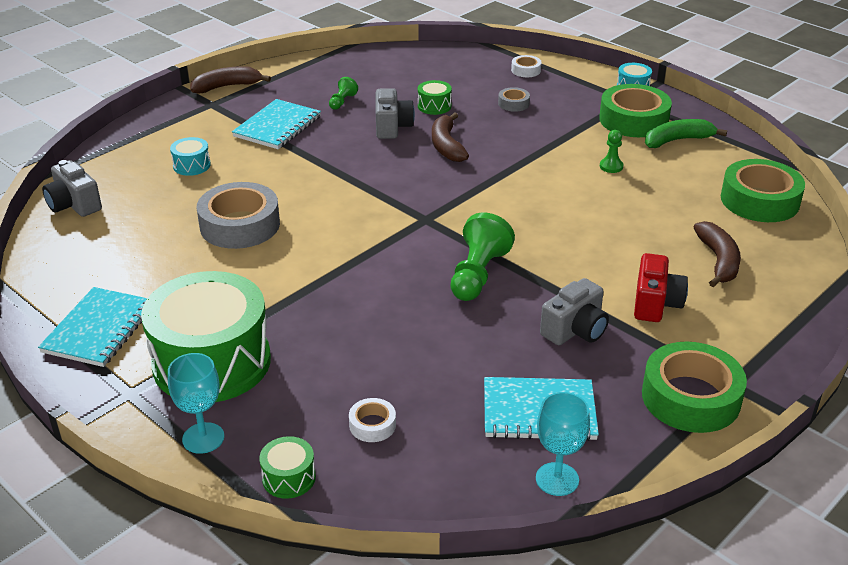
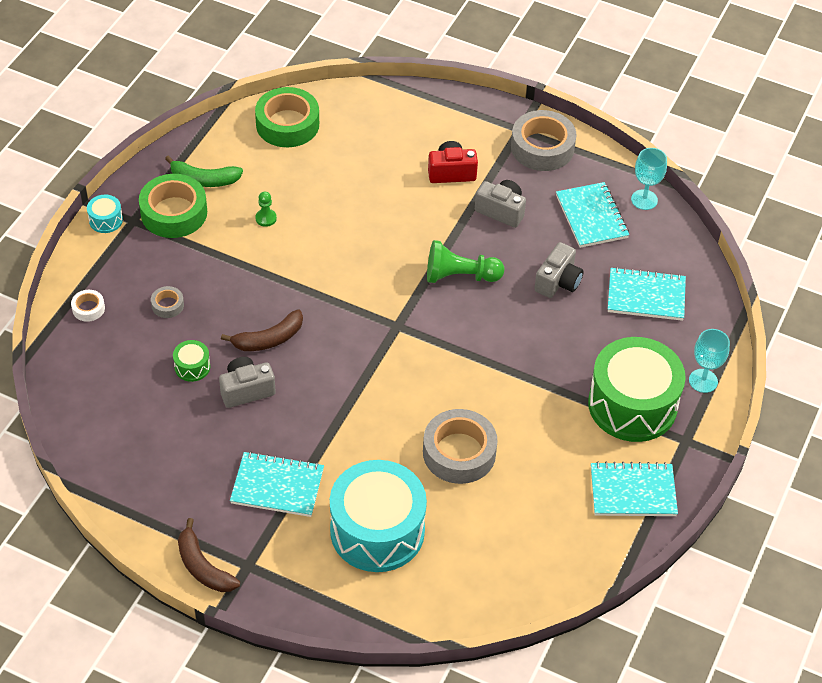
camera: 110 degrees left, 15 degrees up
(74, 205) = (481, 598): grey camera -> grey camera (558, 282)
(192, 165) = (377, 530): turquoise drum -> turquoise drum, size x2.48
(289, 478) = (711, 324): green drum -> none
(342, 101) = (206, 447): green pawn -> none
(372, 425) = (646, 296): white tape -> turquoise notebook
(677, 140) = (204, 180): green banana -> green banana turned 45 degrees counterclockwise
(690, 397) = (542, 147): green tape -> grey tape
(718, 261) = (383, 143): brown banana -> none

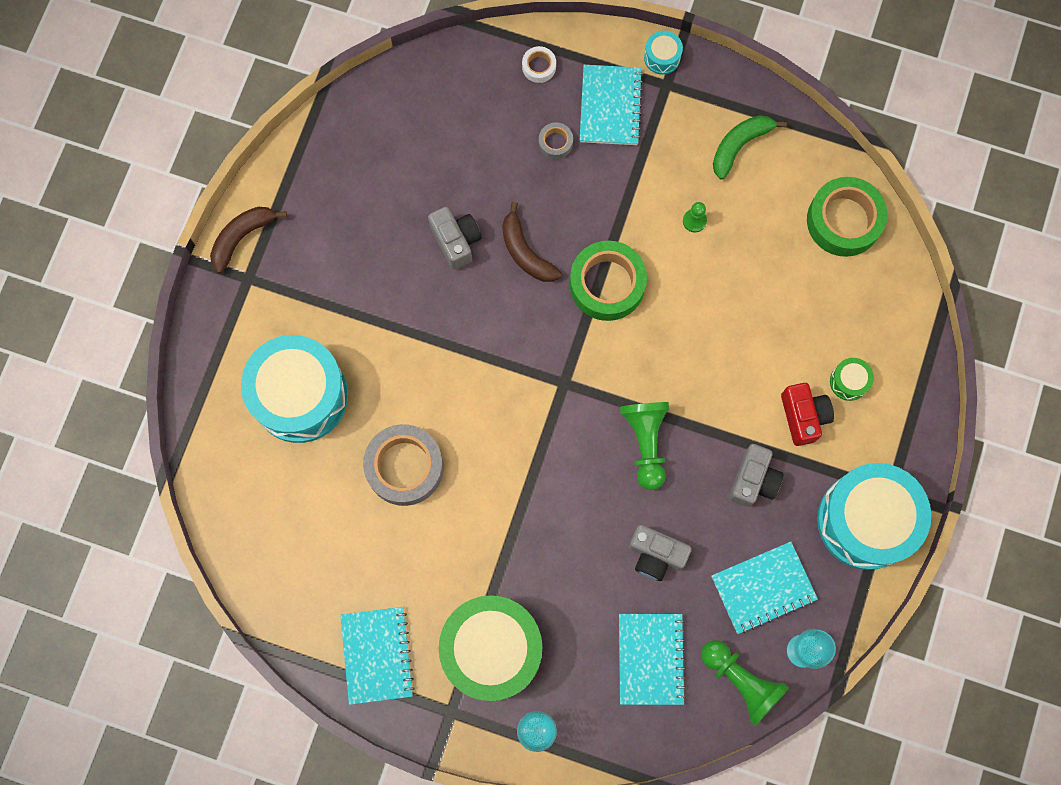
camera: 85 degrees right, 25 degrees up
(174, 213) = (685, 124): green tape -> green tape (607, 284)
(192, 367) = (478, 182): green drum -> green drum (849, 381)
(204, 180) = (739, 145): green banana -> green banana turned 45 degrees clockwise
(277, 486) = (341, 291): turquoise notebook -> turquoise notebook (610, 106)
(542, 147) = (866, 520): grey tape -> turquoise drum
(667, 240) = (741, 681): none -> green pawn

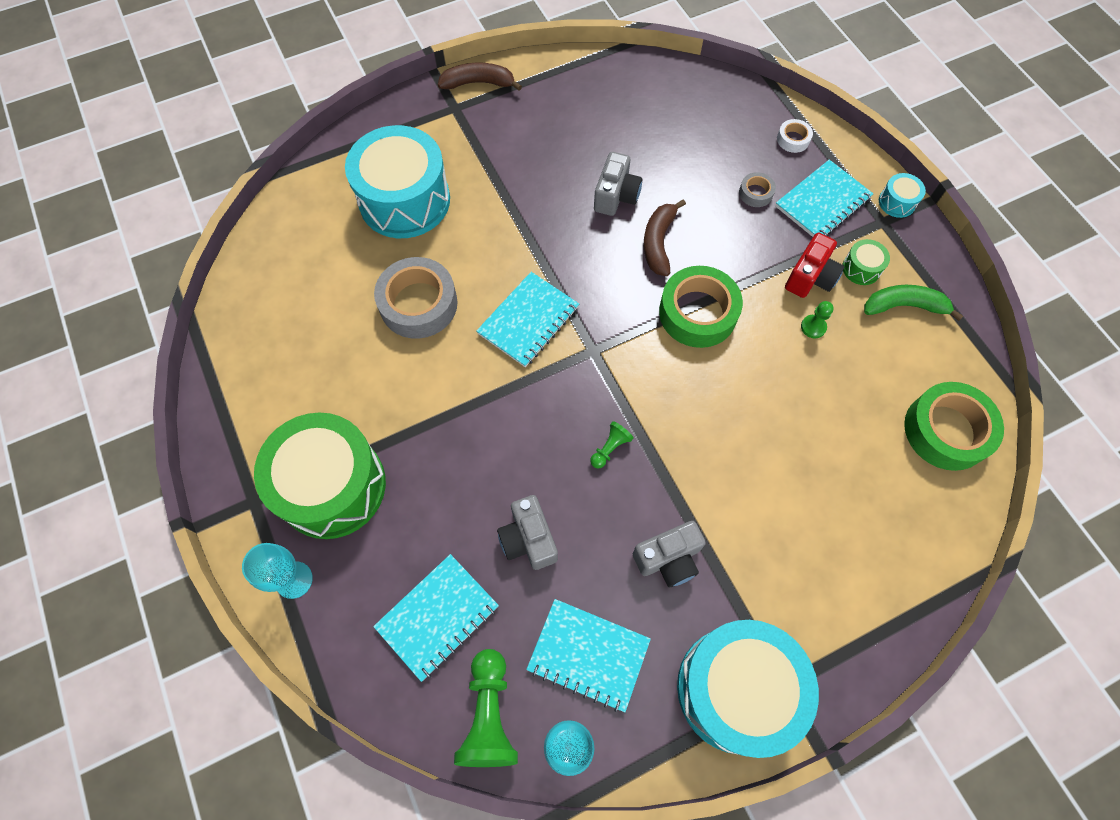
camera: 45 degrees right, 10 degrees down
(377, 655) = (253, 409): turquoise notebook -> turquoise notebook (528, 320)
(646, 443) = (610, 448): green pawn -> green pawn, size x0.51
(803, 416) = (763, 549): red camera -> red camera (810, 277)
(849, 381) = (831, 558): green drum -> green drum (861, 268)

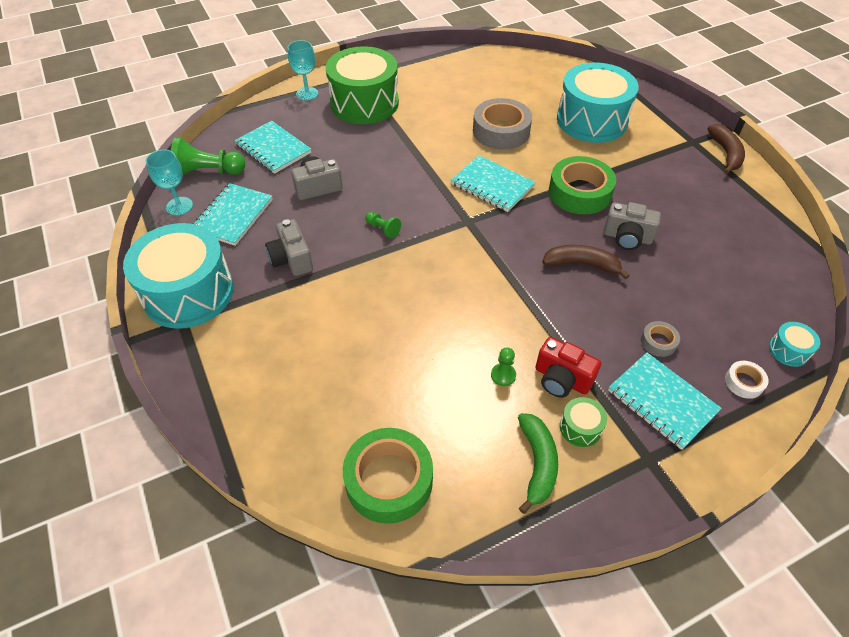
camera: 90 degrees right, 15 degrees down
(697, 313) = (510, 288): green tape -> green tape (579, 192)
(897, 202) = (682, 479): turquoise drum -> turquoise drum (788, 350)

